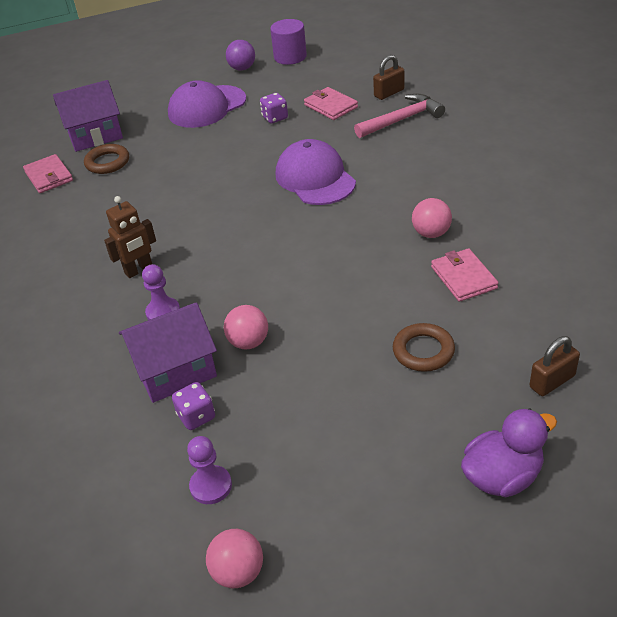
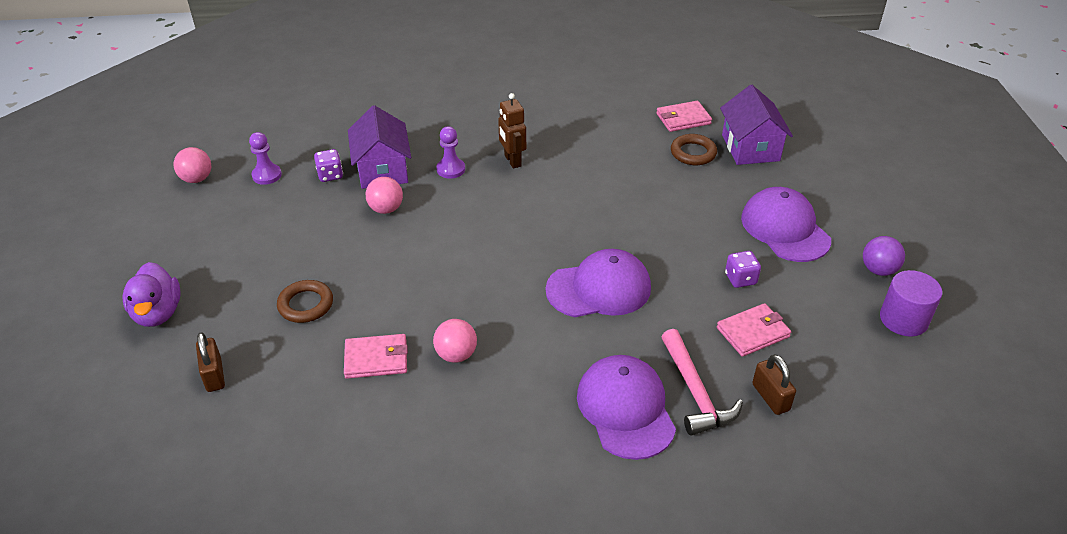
camera: 100 degrees right, 0 degrees up
(435, 143) = (625, 409): none -> purple cap

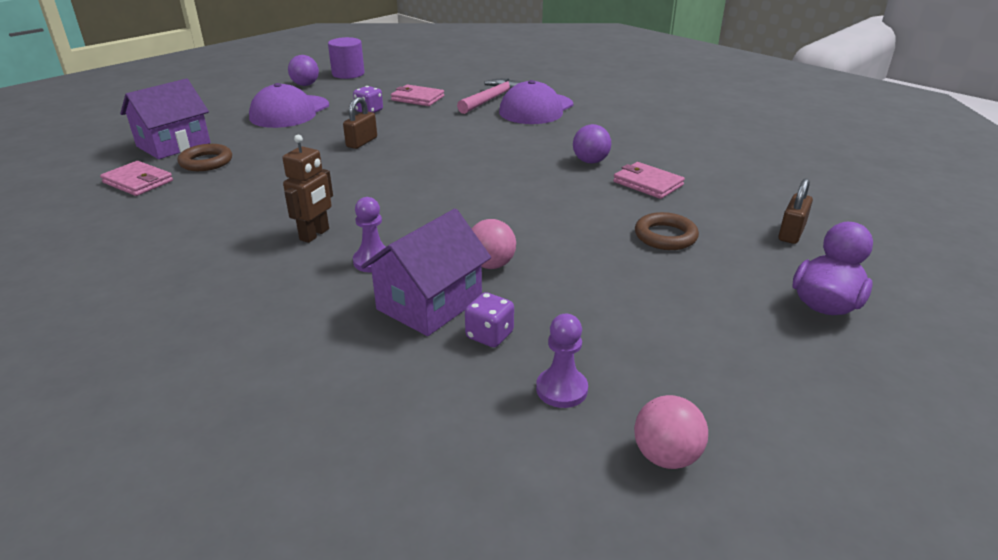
camera: 130 degrees left, 10 degrees down
(456, 354) = (590, 161): pink ball -> purple ball
(599, 289) = (447, 143): purple cap -> none
(770, 397) = (464, 85): brown padlock -> brown padlock (362, 142)

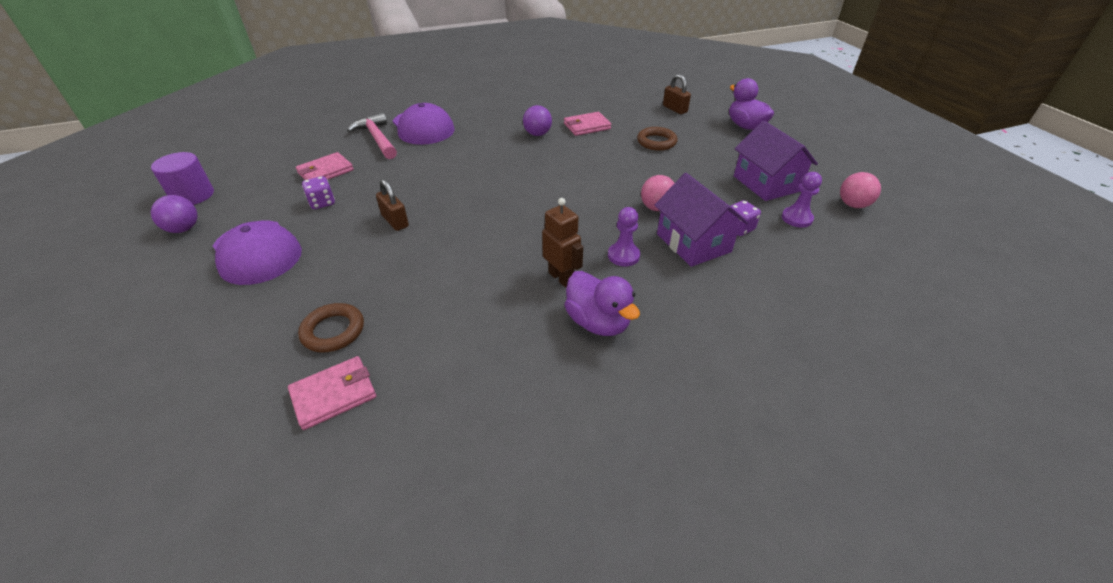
camera: 65 degrees left, 10 degrees up
(173, 145) = (246, 356): purple house -> purple house (766, 184)
(251, 268) = (598, 322): none -> purple duck

